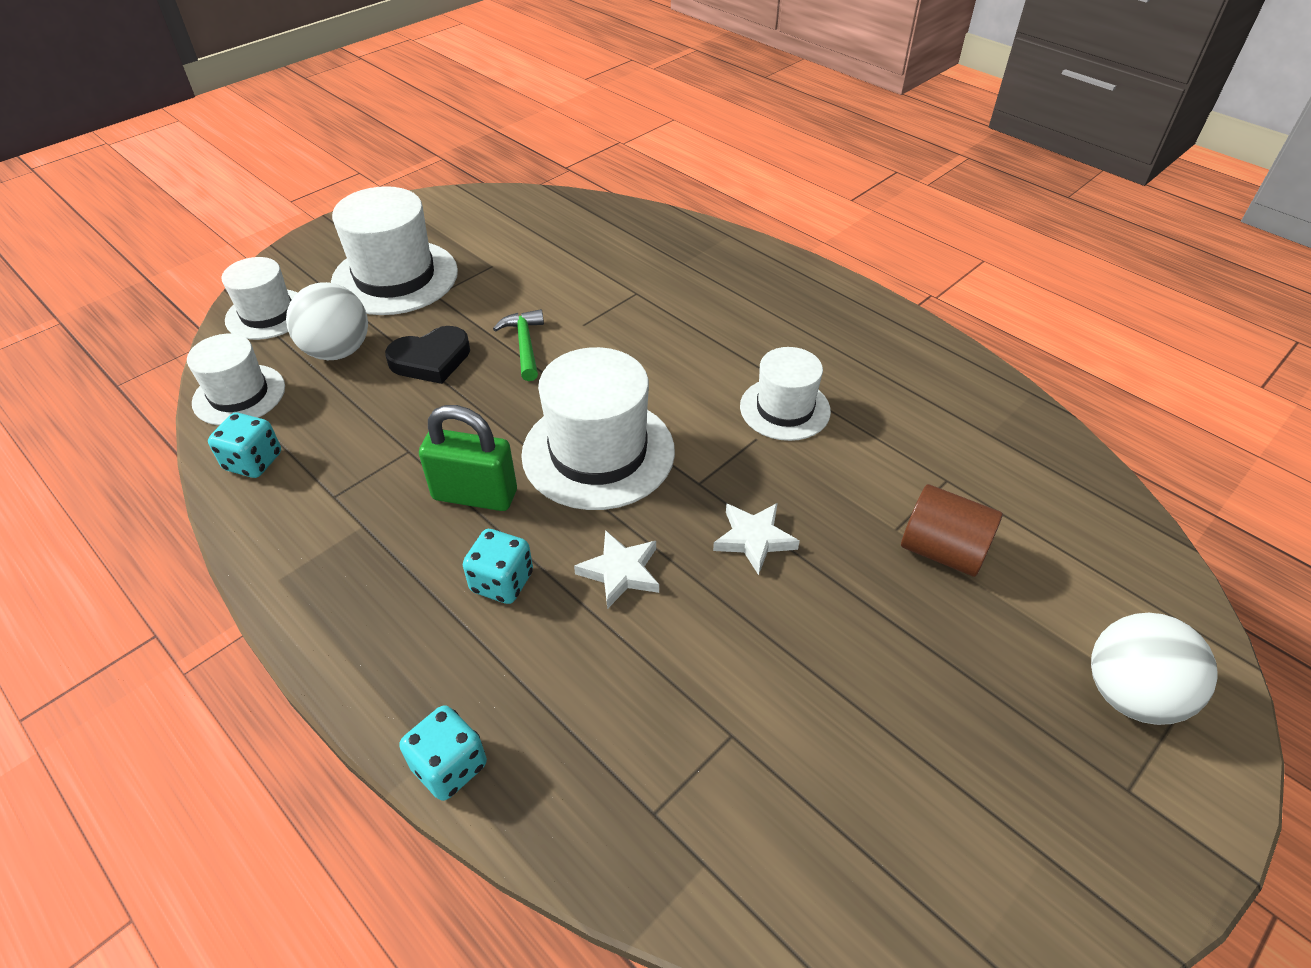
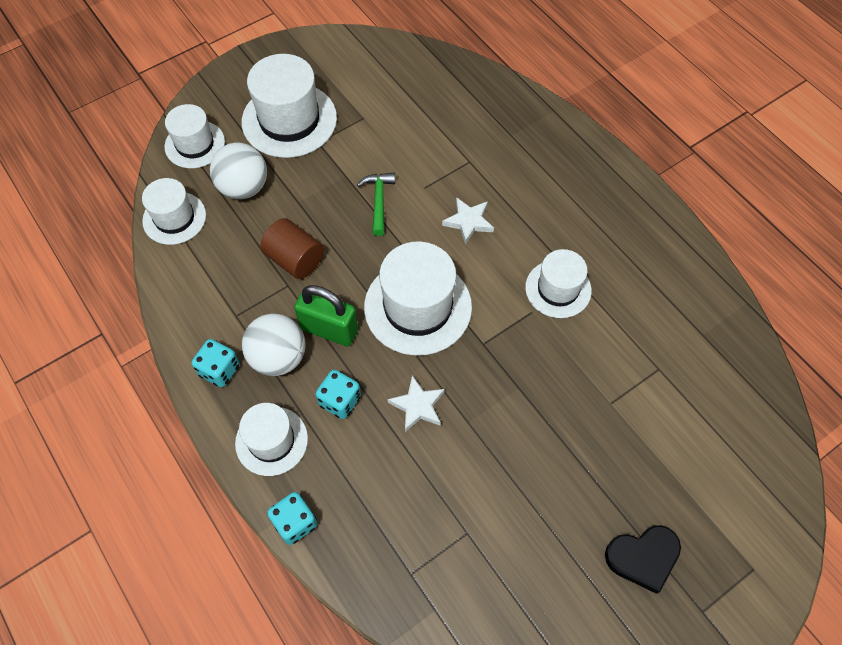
camera: 10 degrees right, 15 degrees up
(253, 462) = (184, 278): turquoise dice -> turquoise dice (219, 370)
(400, 652) = (271, 441): none -> white hat
(431, 360) = (309, 205): black heart -> black heart (643, 557)
(754, 539) = (511, 395): white star -> white star (468, 222)
(942, 551) = (638, 425): brown cylinder -> brown cylinder (295, 259)
(1129, 694) = (728, 550): white ball -> white ball (278, 357)

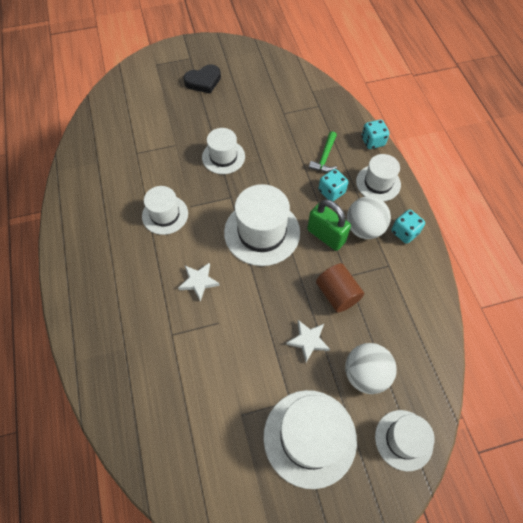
camera: 160 degrees left, 0 degrees up
(174, 218) = (428, 363): white hat -> white hat (223, 157)
(378, 201) = (258, 322): green hammer -> green hammer (324, 157)
(418, 406) = (285, 175): white star -> white star (308, 341)
(643, 557) = (203, 81): black heart -> black heart turned 150 degrees clockwise

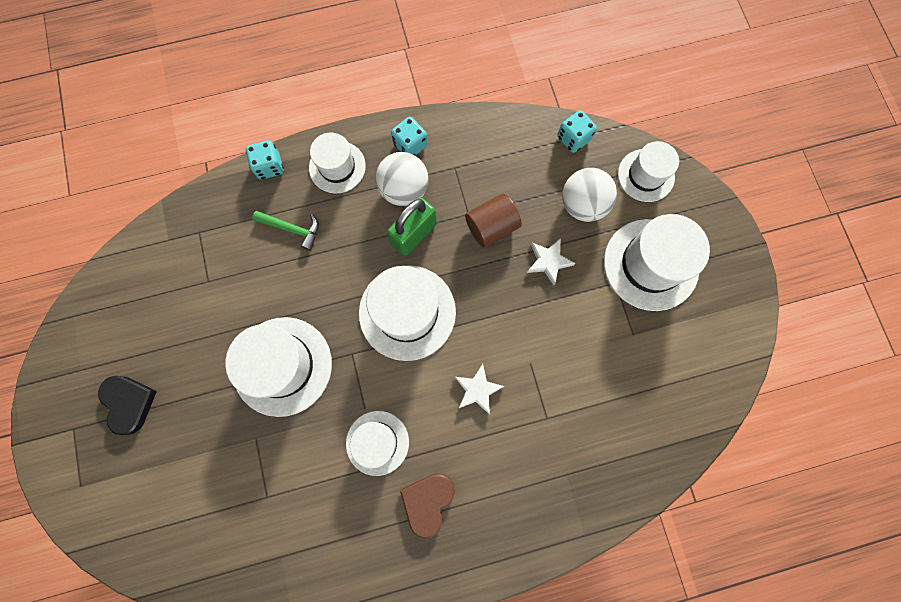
camera: 90 degrees left, 15 degrees up
(119, 247) = (428, 502): none -> brown heart
(223, 157) = (282, 366): white hat -> white hat, size x1.61
(331, 192) = (348, 224): turquoise dice -> turquoise dice (573, 138)

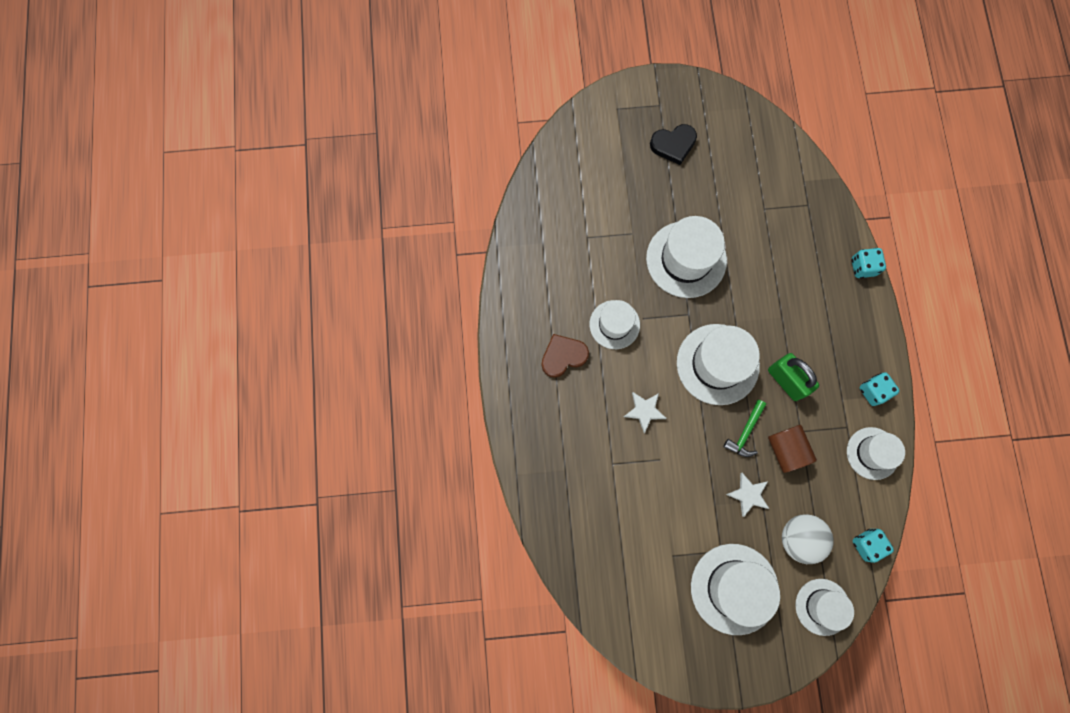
camera: 100 degrees right, 0 degrees up
(292, 229) = (802, 280): green hammer -> green hammer (745, 432)
(337, 167) = (857, 324): white hat -> white hat (872, 453)
(404, 189) = (830, 379): white ball -> none
(428, 502) = (563, 356): brown heart -> brown heart turned 60 degrees counterclockwise

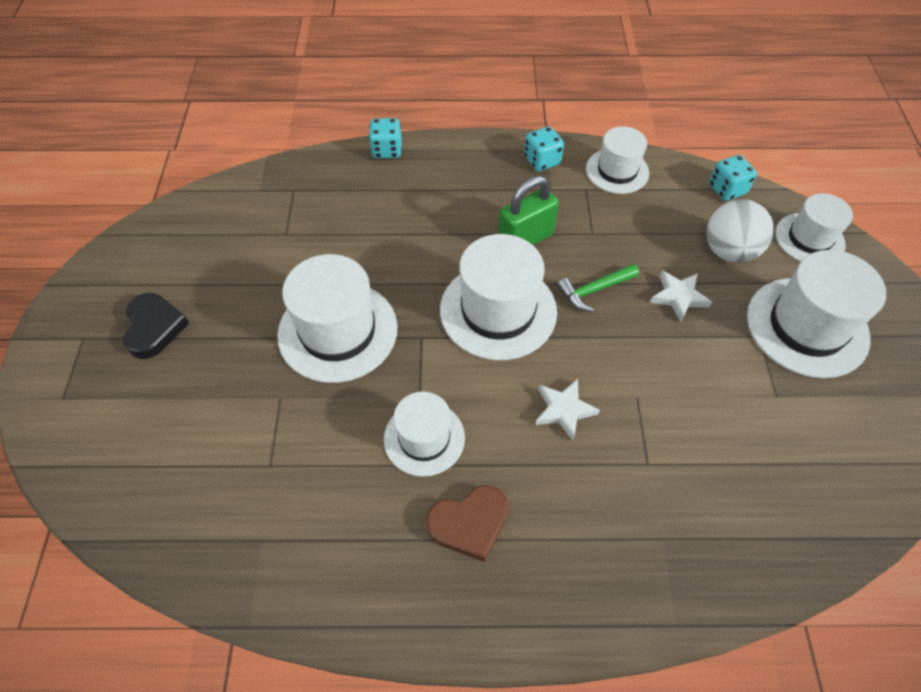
camera: 85 degrees left, 20 degrees down
(563, 356) = (469, 523): brown heart -> brown heart turned 90 degrees counterclockwise
(745, 432) = (594, 290): green hammer -> green hammer turned 120 degrees clockwise
(786, 450) = (616, 250): brown cylinder -> none

